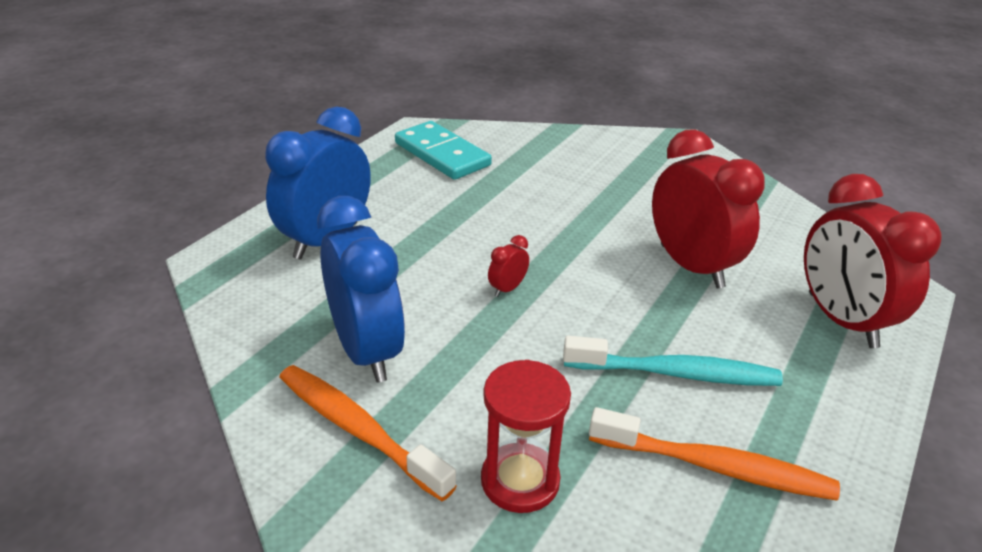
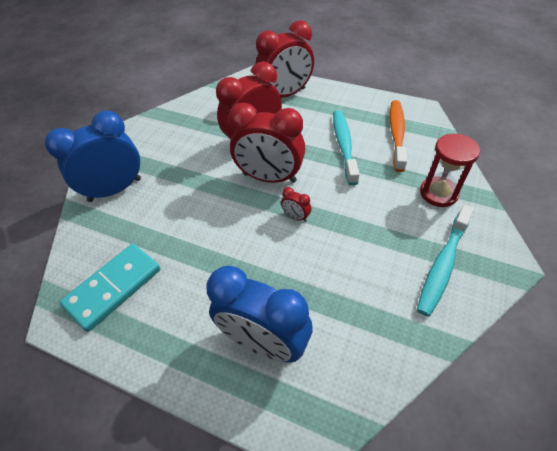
camera: 95 degrees left, 15 degrees up
(357, 429) = (442, 265): orange toothbrush -> turquoise toothbrush
(366, 351) = (380, 277): blue clock -> blue clock (115, 190)
(596, 273) = (269, 178): none -> red clock

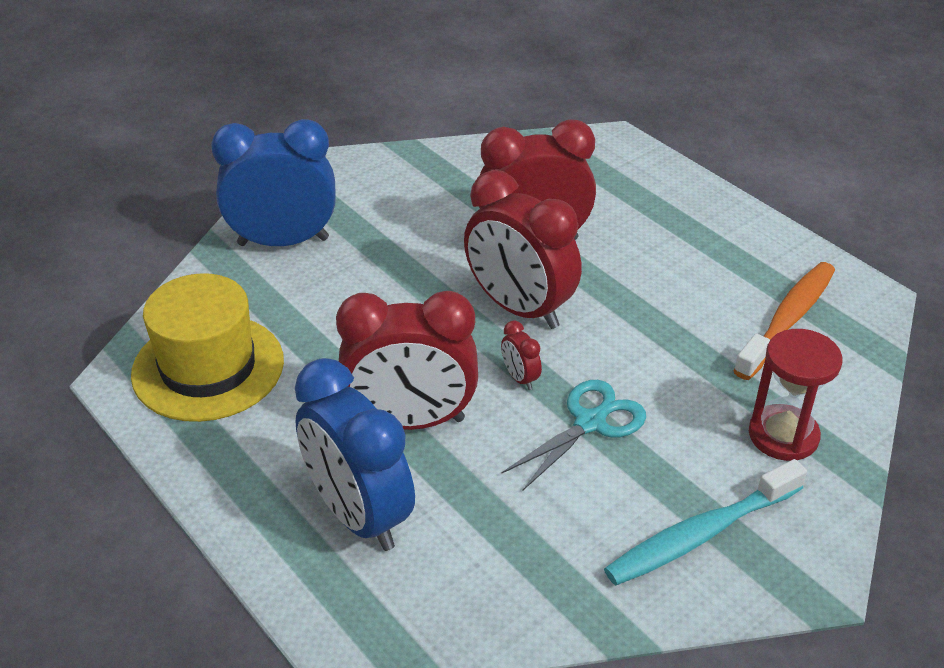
camera: 25 degrees right, 10 degrees down
(113, 287) = (208, 367): turquoise domino -> yellow hat
(285, 95) = (640, 190): red clock -> red clock (410, 421)
(344, 145) = (679, 304): turquoise toothbrush -> none
(347, 226) = (591, 422): none -> turquoise scissors

